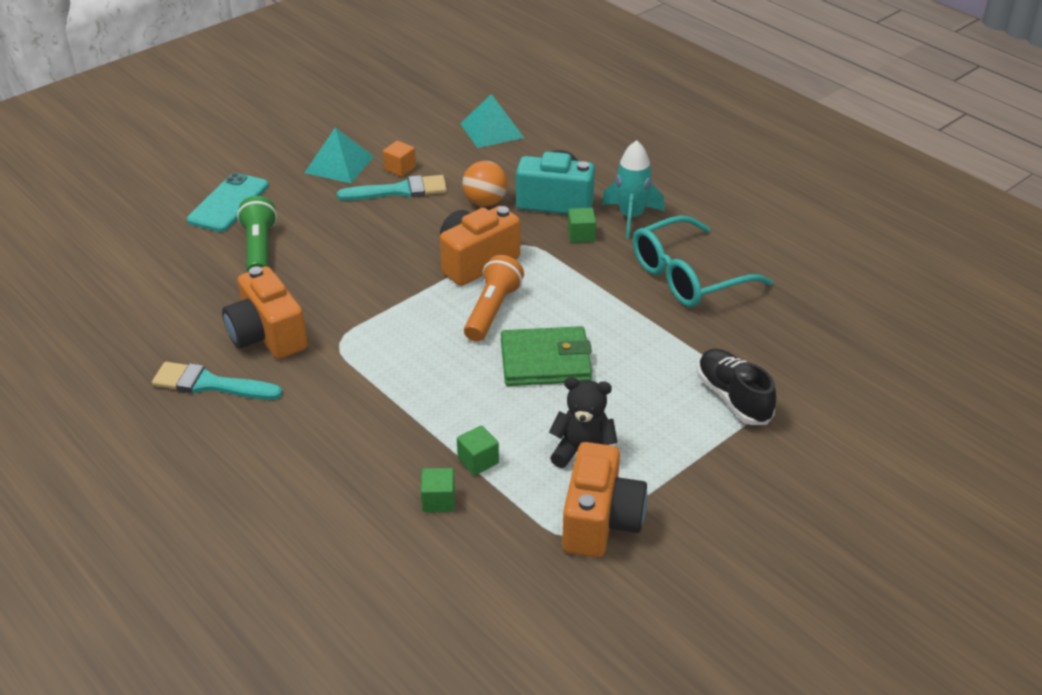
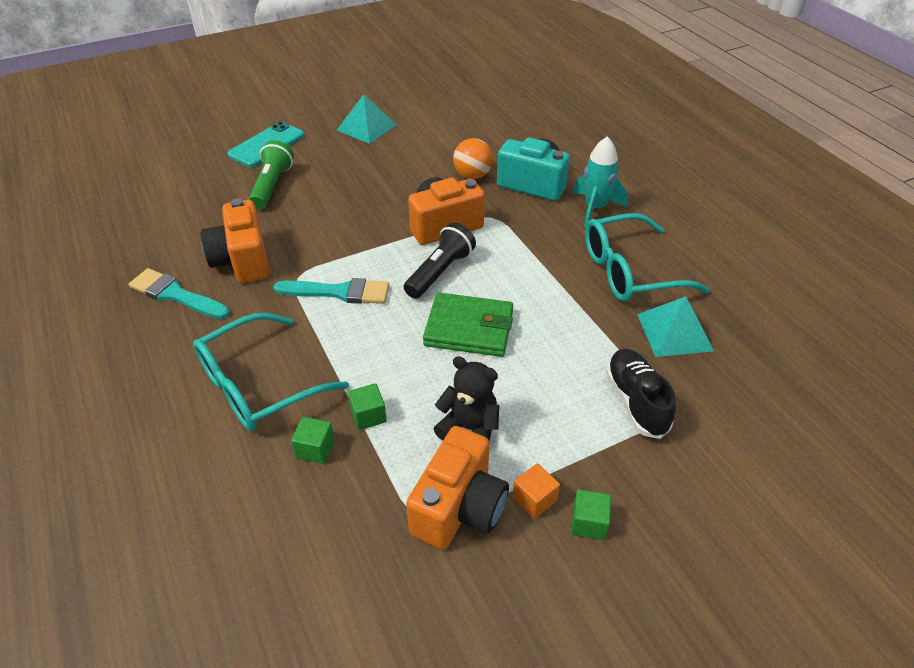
camera: 15 degrees right, 5 degrees up
(350, 455) = (258, 385): none -> turquoise glasses
(399, 191) = (405, 155): turquoise brush -> turquoise brush (339, 292)
(400, 168) = (414, 137): orange cube -> orange cube (534, 499)
(492, 130) = (502, 117): turquoise pyramid -> turquoise pyramid (674, 332)
(492, 310) = (440, 272): orange flashlight -> black flashlight
(581, 235) = (544, 217): green cube -> green cube (588, 523)

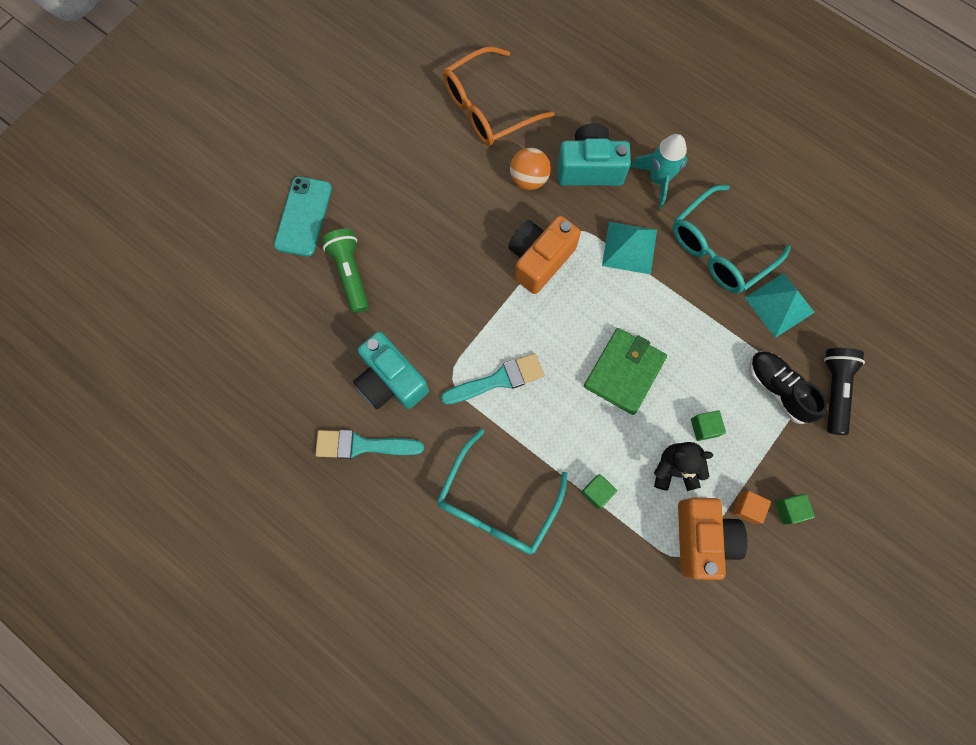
camera: 25 degrees left, 30 degrees up
(242, 260) = (391, 381): orange camera -> turquoise camera
(315, 449) = (577, 539): green cube -> green cube (704, 427)
(367, 127) = (386, 147): turquoise pyramid -> turquoise pyramid (629, 247)
(440, 272) = (567, 319): black flashlight -> black flashlight (834, 390)
(468, 129) = (487, 108): none -> orange glasses
(469, 328) = (624, 372): green wallet -> green wallet turned 45 degrees counterclockwise

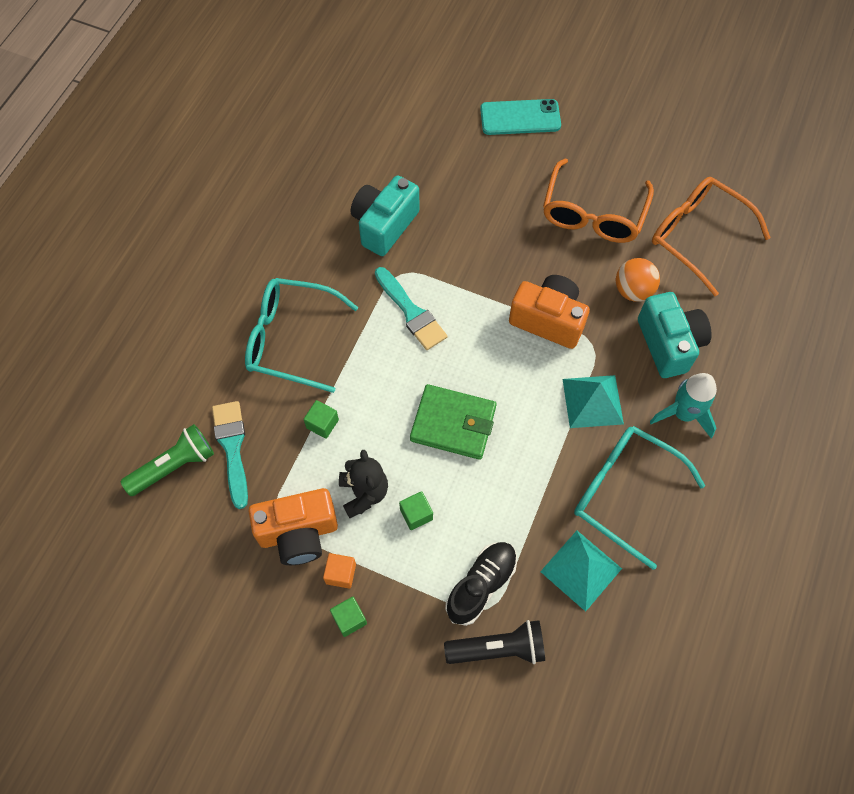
camera: 75 degrees right, 10 degrees down
(350, 273) = (477, 167): green flashlight -> green flashlight (174, 466)
(362, 445) = (318, 219): turquoise brush -> turquoise brush (232, 448)
(438, 186) = (593, 214): none -> orange glasses

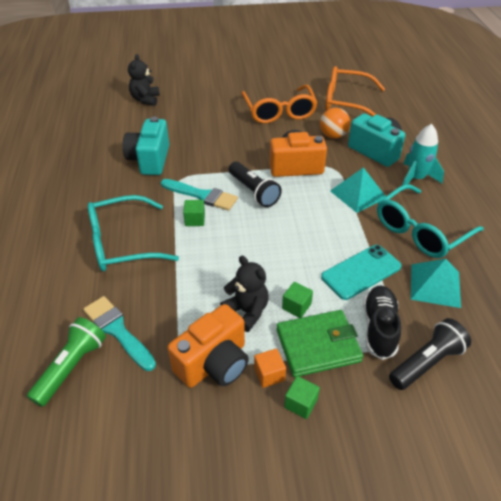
camera: 30 degrees left, 20 degrees down
(322, 424) = (183, 283): green cube -> green cube (195, 220)
(436, 112) = (145, 100): none -> black teddy bear
(453, 424) = (279, 242): green wallet -> green wallet (318, 345)
(472, 335) = (253, 192): none -> black flashlight
(520, 117) = (200, 87): turquoise phone -> turquoise phone (361, 272)
(624, 492) = (420, 231): turquoise glasses -> turquoise glasses turned 45 degrees counterclockwise

